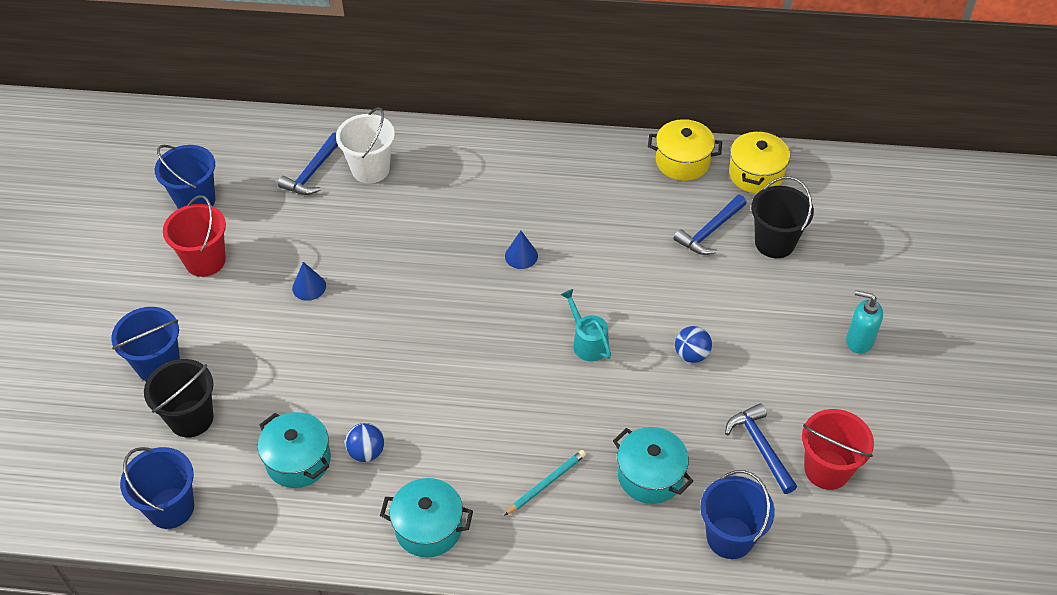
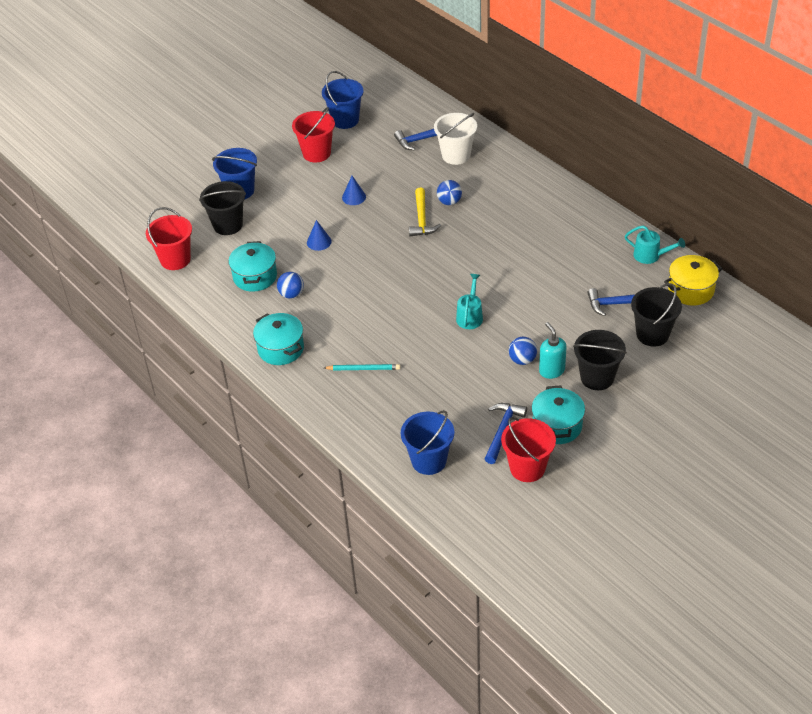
camera: 45 degrees right, 5 degrees down
(171, 508) = (175, 259): blue bucket -> red bucket
(415, 265) = (422, 219): none -> yellow hammer
(422, 227) = (449, 202): none -> blue ball
(521, 256) = (487, 249): blue cone -> blue cone (319, 242)
(650, 476) = (422, 402): turquoise pot -> turquoise pot (557, 426)
(682, 162) = (650, 256): yellow pot -> turquoise watering can
(778, 323) = (597, 377): none -> black bucket
(859, 341) = (636, 418): turquoise soap dispenser -> turquoise soap dispenser (551, 370)

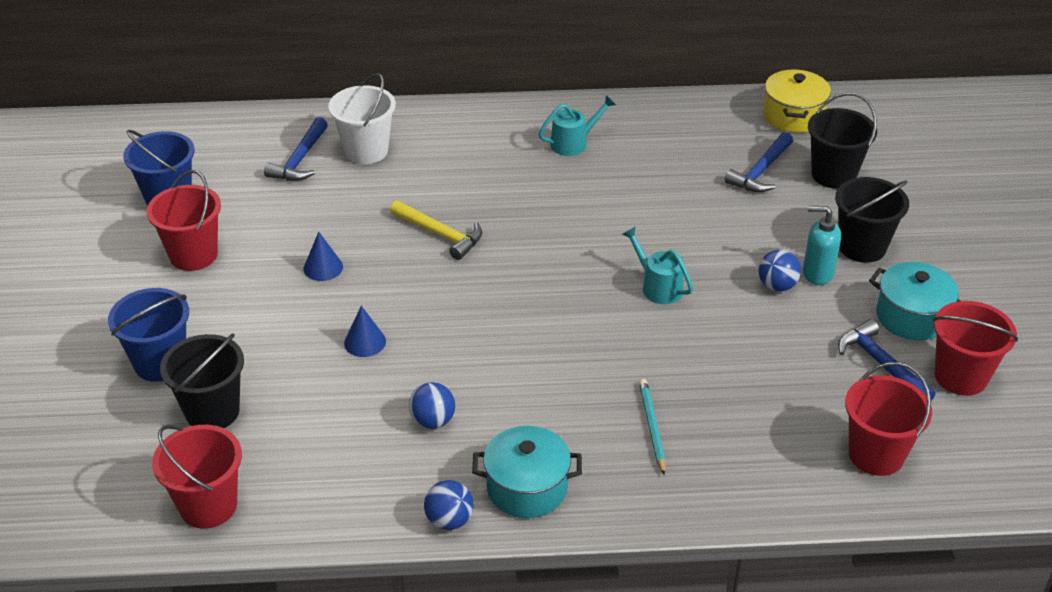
camera: 55 degrees left, 5 degrees down
(255, 276) = (353, 439): turquoise pot -> none
(363, 369) = (651, 427): turquoise pencil -> turquoise pencil turned 45 degrees counterclockwise
(429, 461) = (876, 454): blue bucket -> red bucket
(449, 202) = (440, 198): blue ball -> blue ball (449, 520)
(650, 256) = (711, 112): turquoise watering can -> turquoise watering can (574, 143)

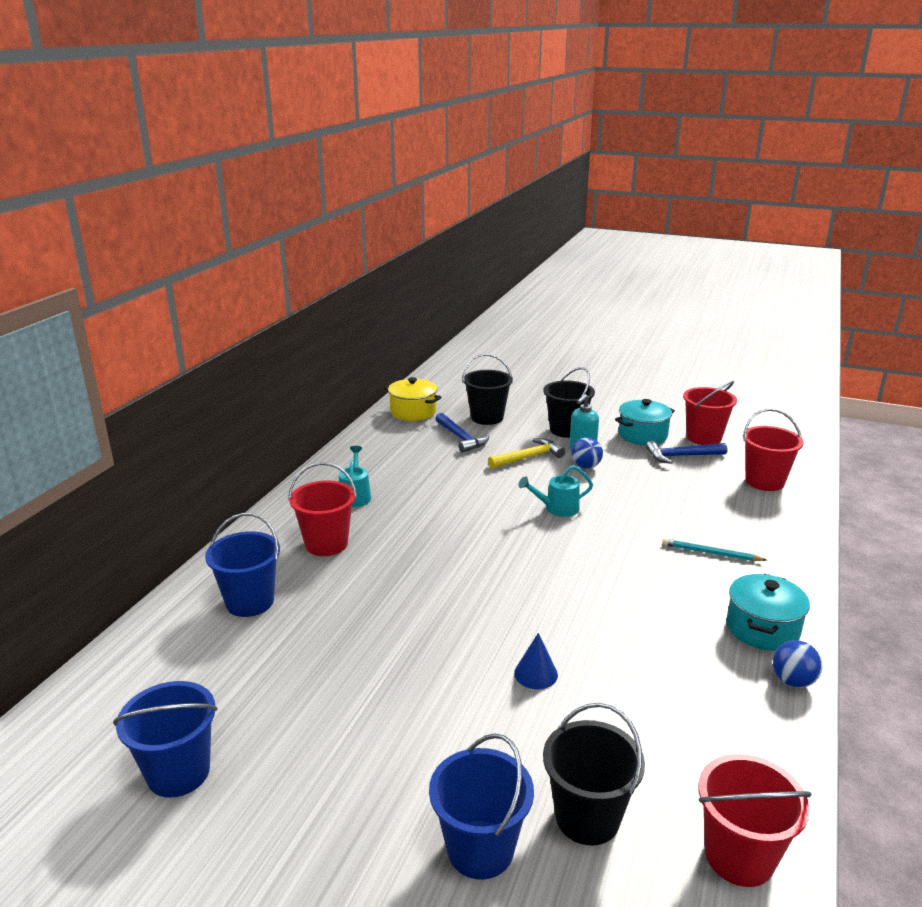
camera: 65 degrees left, 15 degrees down
(193, 255) = (304, 773): red bucket -> red bucket (326, 544)
(300, 160) = (217, 648): blue hammer -> none
(323, 267) = (406, 674): blue cone -> none
(366, 151) = (250, 602): white bucket -> blue bucket
(433, 421) = (664, 659): blue ball -> none
(441, 234) = (415, 590): yellow hammer -> yellow hammer (529, 457)

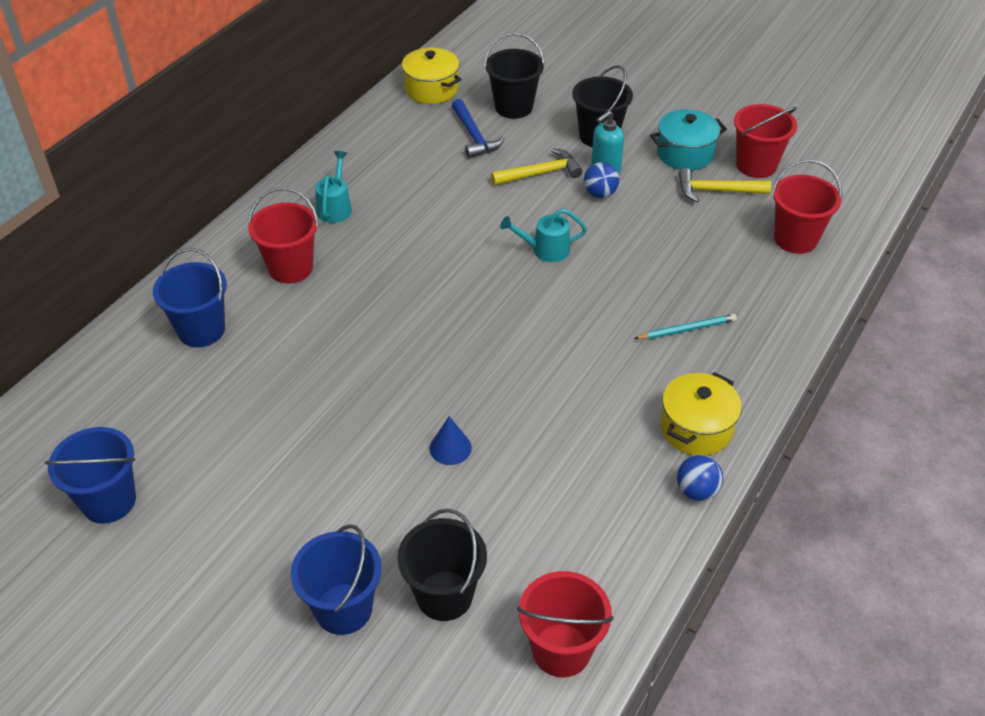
camera: 10 degrees right, 20 degrees up
(681, 456) = (716, 191): blue hammer -> yellow hammer
(710, 553) = (687, 329): turquoise pencil -> turquoise pencil turned 135 degrees clockwise
(762, 628) = (696, 428): turquoise pot -> yellow pot

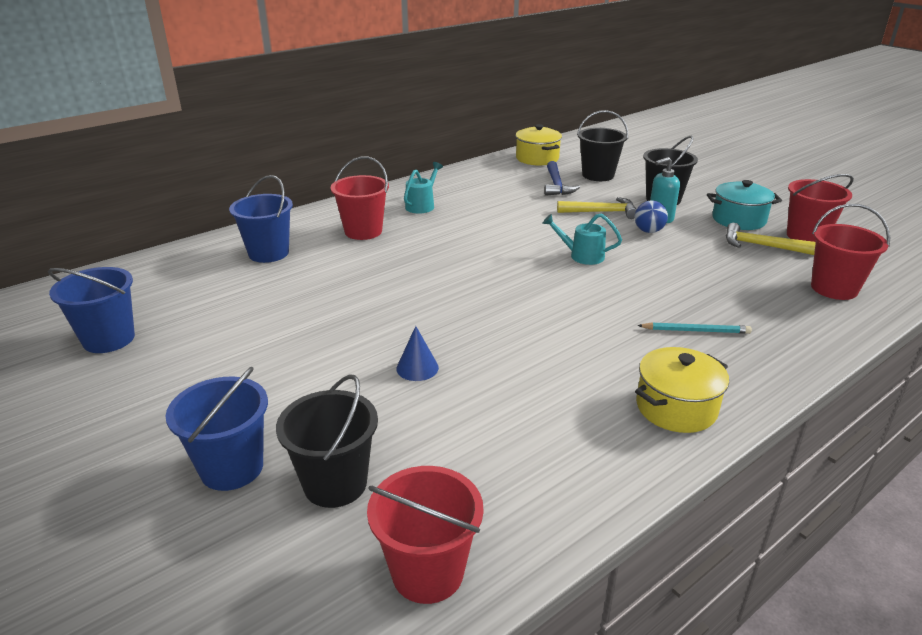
camera: 20 degrees right, 15 degrees down
(696, 491) = (655, 461): blue ball -> none

